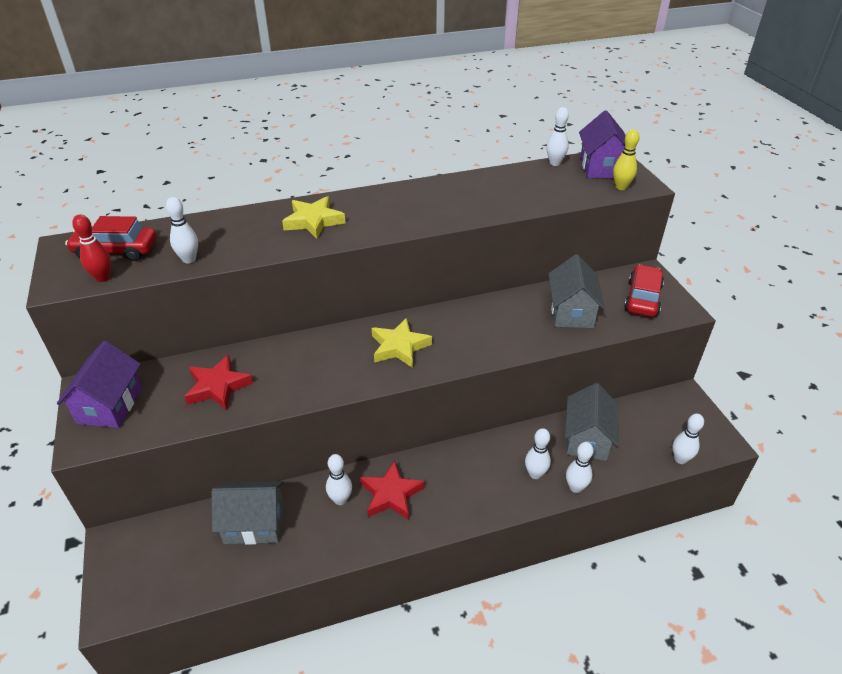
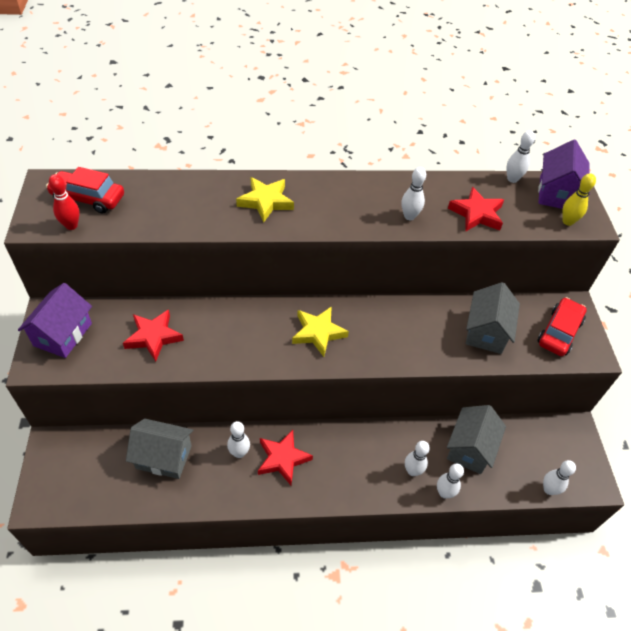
camera: 10 degrees right, 10 degrees up
(189, 259) = (147, 221): white bowling pin -> white bowling pin (409, 216)
(531, 195) = (476, 214): none -> red star

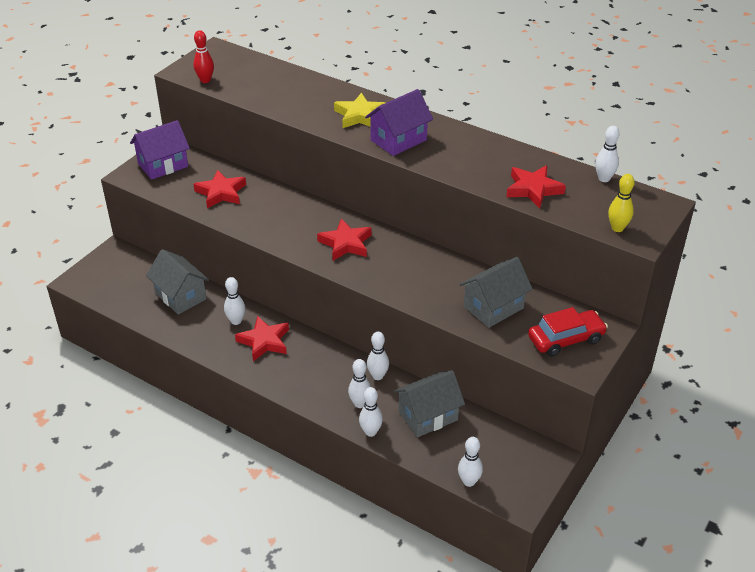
camera: 40 degrees right, 10 degrees down
(88, 198) = (233, 68): red car -> none
(318, 333) = (346, 243): yellow star -> red star
(409, 216) = (468, 168): white bowling pin -> white bowling pin (377, 376)
(556, 193) = (635, 205): purple house -> purple house (398, 140)

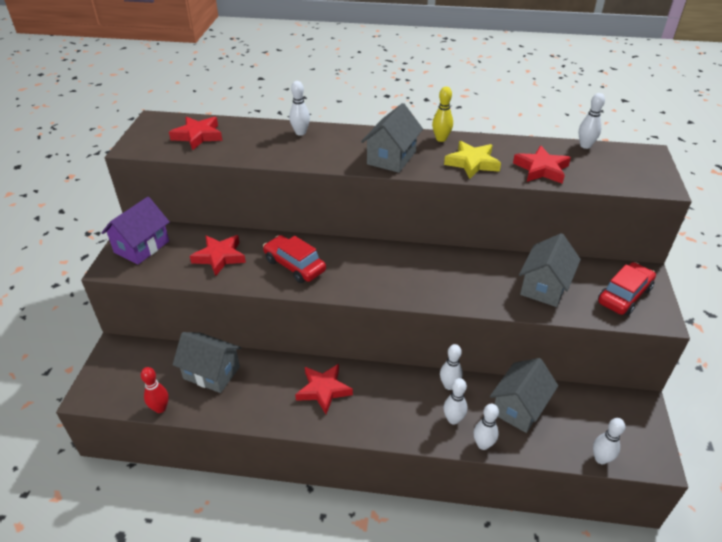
camera: 25 degrees left, 0 degrees up
(205, 80) = (164, 149): red bowling pin -> red bowling pin (160, 408)
(236, 321) = (283, 379): white bowling pin -> white bowling pin (300, 133)
(279, 219) = (294, 265): none -> red car
(346, 243) = (373, 270): red star -> red star (198, 136)
(360, 116) = (339, 145): yellow star -> yellow star (472, 163)
(398, 140) = (391, 158): purple house -> grey house
(617, 228) = (636, 182): yellow bowling pin -> yellow bowling pin (441, 139)

